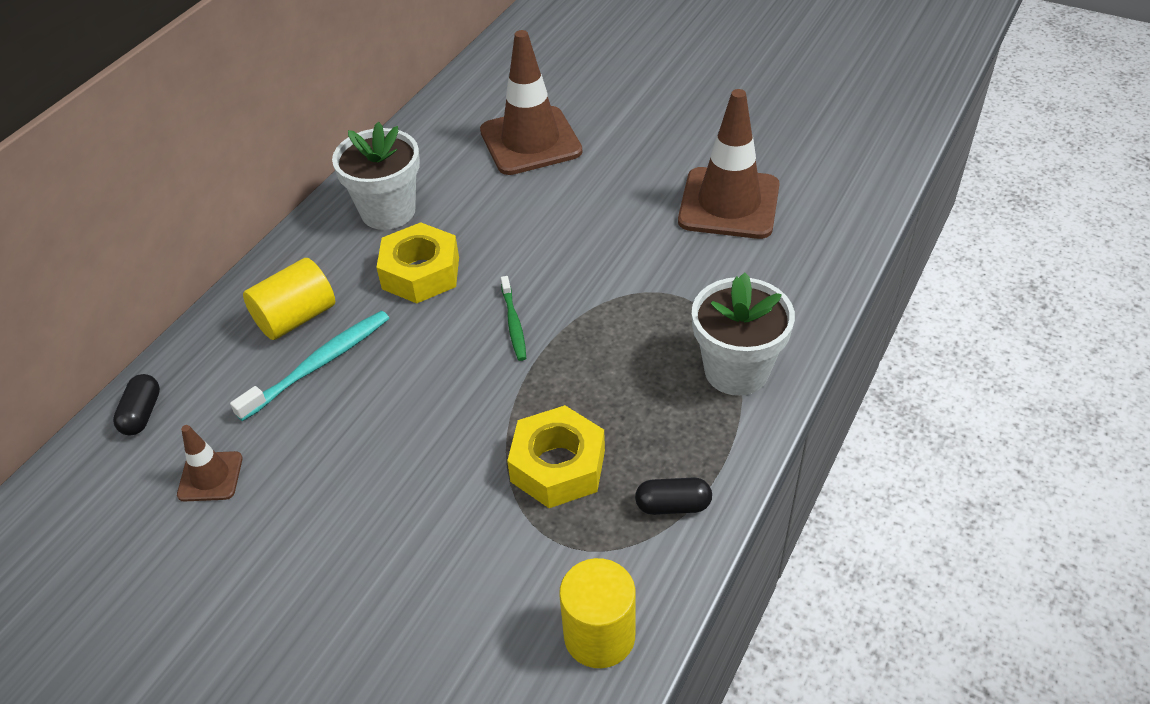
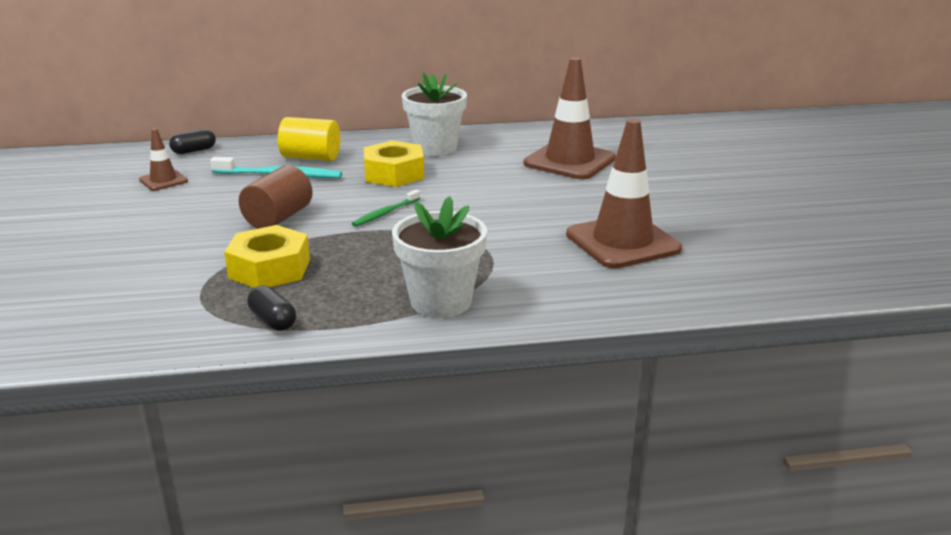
camera: 50 degrees right, 20 degrees down
(439, 411) = (278, 218): none -> brown cylinder
(599, 636) = (126, 332): yellow cylinder -> none

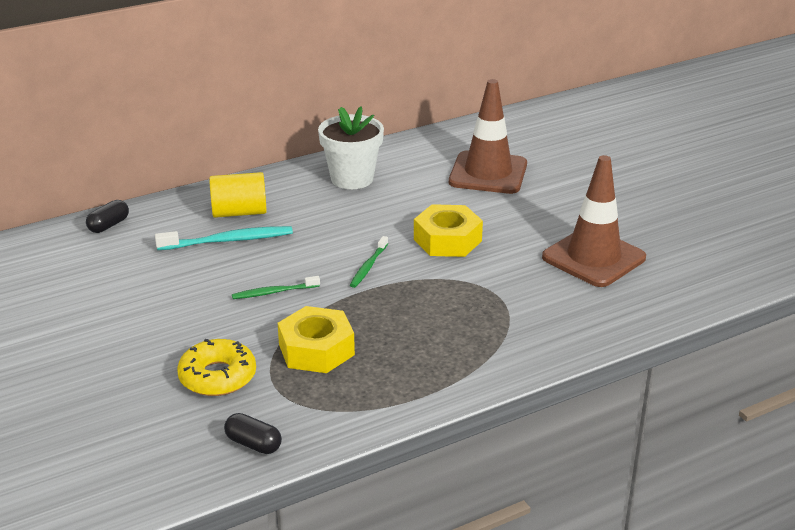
camera: 20 degrees left, 5 degrees up
(158, 273) = (217, 376): none -> yellow donut
(163, 180) = (114, 269): brown traffic cone -> none
(273, 320) = (367, 401): black capsule -> black capsule (253, 444)
(278, 218) = (273, 292): brown cylinder -> green toothbrush
(394, 174) = (338, 218): yellow nut -> yellow nut (447, 240)
(441, 302) = (491, 350): white flower pot -> none

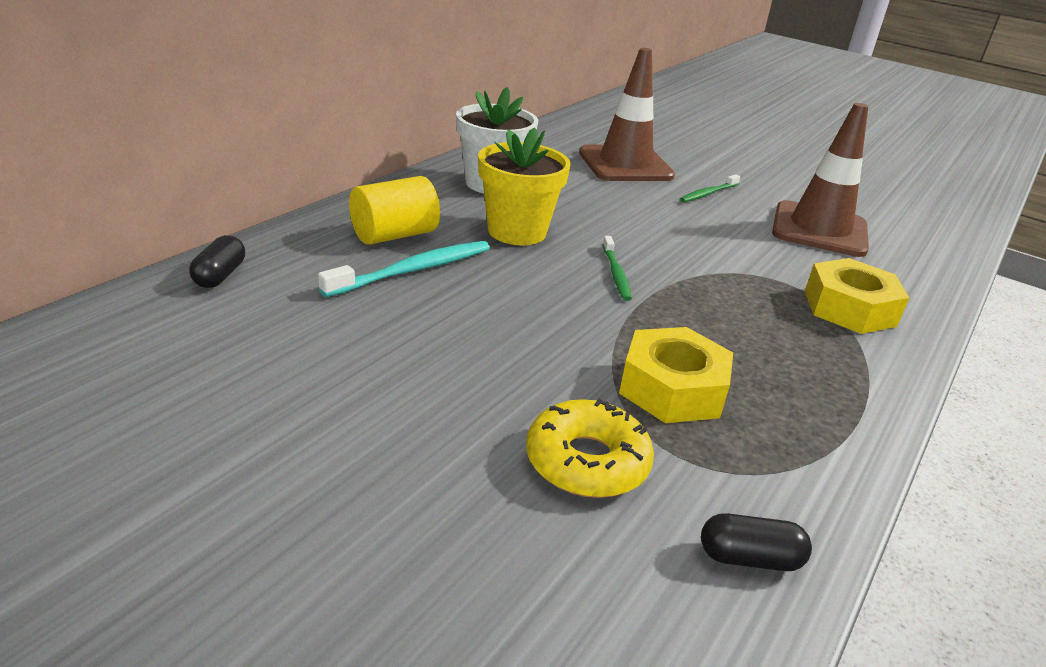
camera: 30 degrees left, 0 degrees up
(273, 292) = (538, 324): green toothbrush -> green toothbrush (708, 193)
(329, 222) = (517, 231): none -> yellow flower pot
(447, 240) = (665, 233): yellow nut -> yellow nut (849, 308)

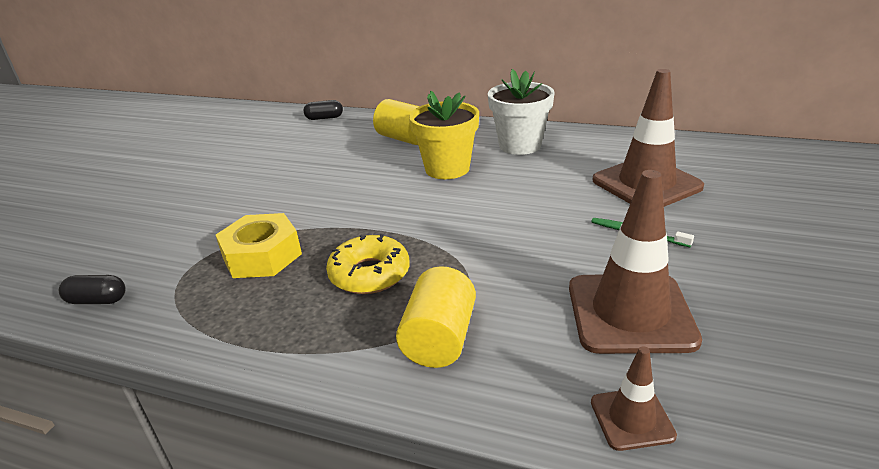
camera: 80 degrees right, 0 degrees up
(414, 270) = (364, 153): turquoise toothbrush -> none
(587, 461) = (182, 238): yellow donut -> yellow donut (369, 274)
(616, 274) = (412, 213): green toothbrush -> none
(749, 558) = (97, 300): black capsule -> black capsule turned 75 degrees counterclockwise
(849, 308) = (439, 339): yellow nut -> yellow cylinder
(932, 263) = (632, 419): none -> brown traffic cone

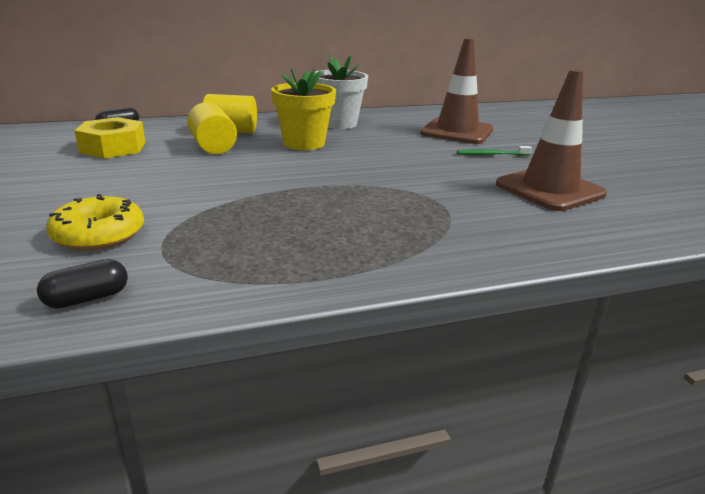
camera: 40 degrees left, 5 degrees down
(262, 256) = (229, 223): yellow nut -> yellow nut (113, 147)
(369, 274) = (351, 211): yellow donut -> yellow donut (99, 234)
(439, 339) = (466, 230): yellow cylinder -> yellow cylinder (213, 147)
(632, 419) = (626, 231): brown traffic cone -> none

